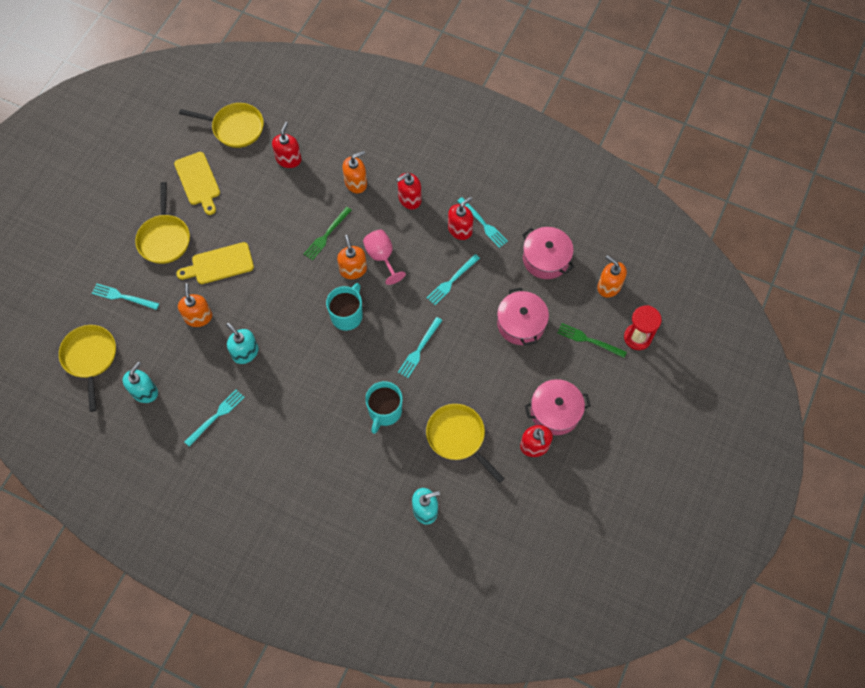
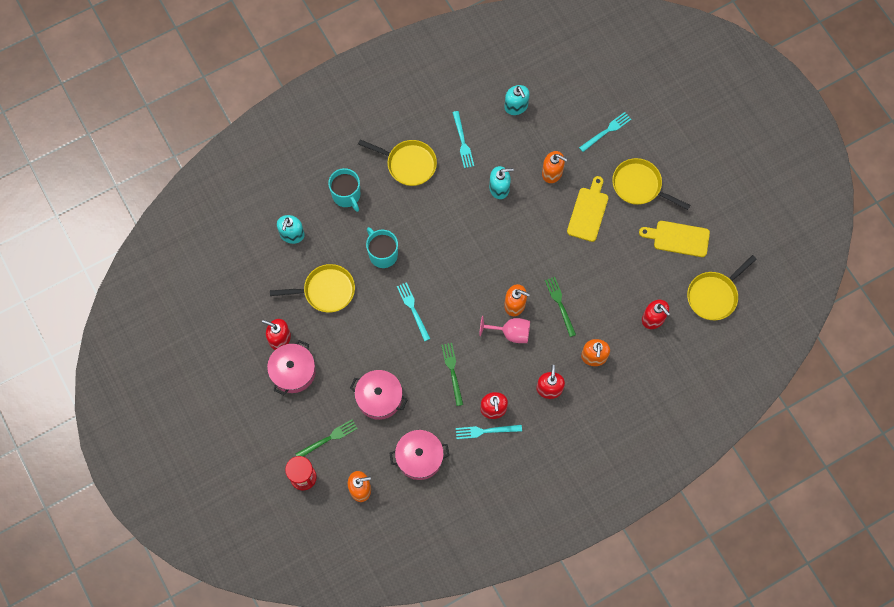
camera: 125 degrees right, 5 degrees up
(90, 358) = (569, 85): yellow pan -> yellow pan (408, 164)
(347, 315) = (478, 276): turquoise mug -> turquoise mug (347, 195)
(452, 281) = (452, 371): turquoise fork -> green fork

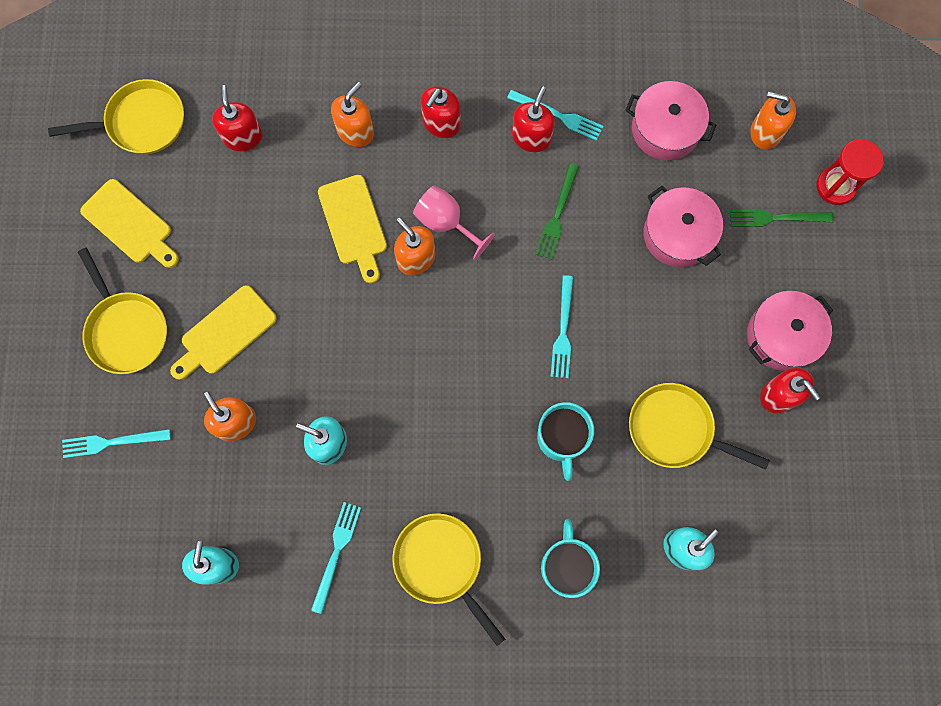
camera: 150 degrees left, 5 degrees up
(560, 304) = (353, 224): green fork -> yellow cutting board

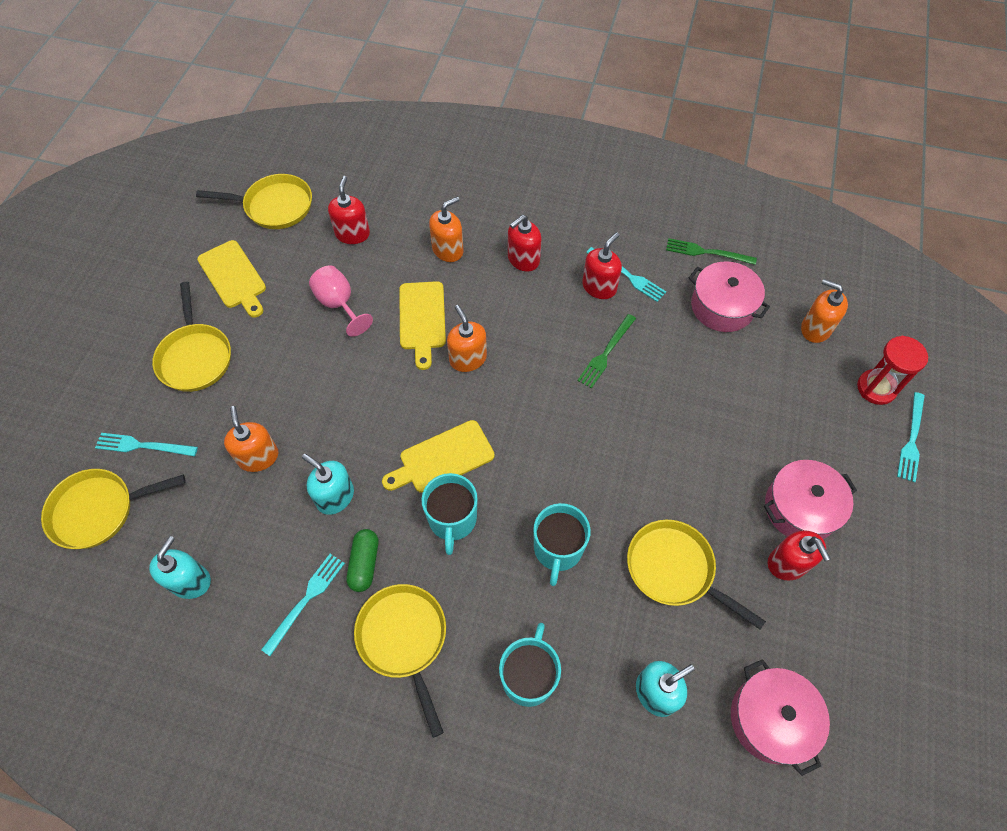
camera: 15 degrees right, 15 degrees down
(96, 520) = (99, 510): none -> yellow pan
(225, 333) = (278, 379): yellow cutting board -> yellow cutting board (442, 458)
(380, 502) = (364, 563): none -> green capsule
(446, 223) = (503, 337): pink goblet -> pink goblet (339, 304)
(452, 437) = (452, 520): none -> turquoise mug
(563, 331) = (585, 451): turquoise fork -> turquoise fork (911, 439)
(678, 234) = (715, 394): pink pot -> pink pot (771, 719)
(776, 218) = (813, 402): green fork -> green fork (707, 252)

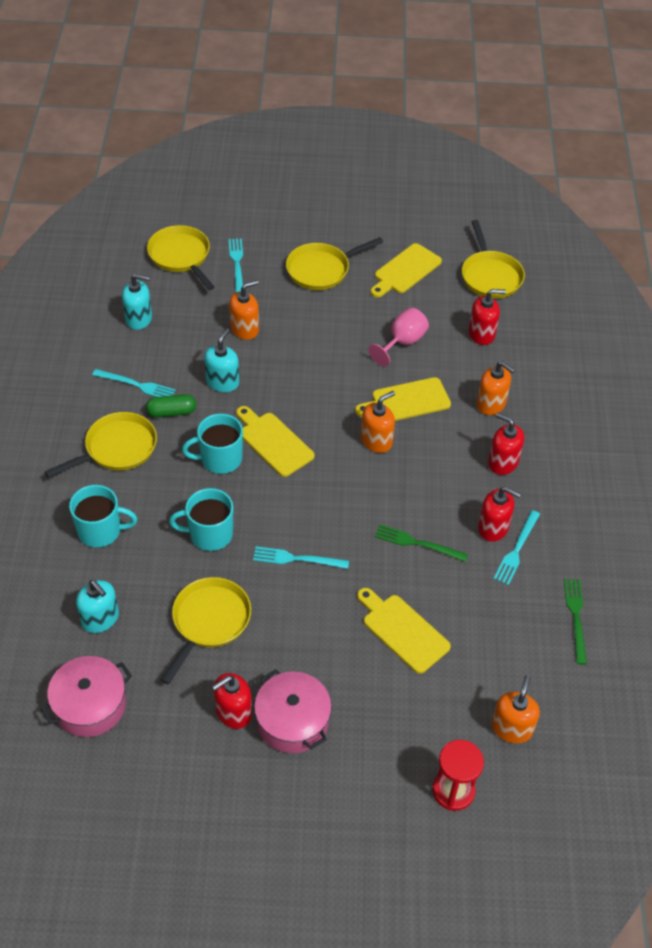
camera: 75 degrees right, 10 degrees down
(706, 389) = (403, 630): none -> yellow cutting board
(722, 307) = (508, 637): pink pot -> none
(911, 439) = (399, 826): turquoise fork -> turquoise fork (297, 559)

